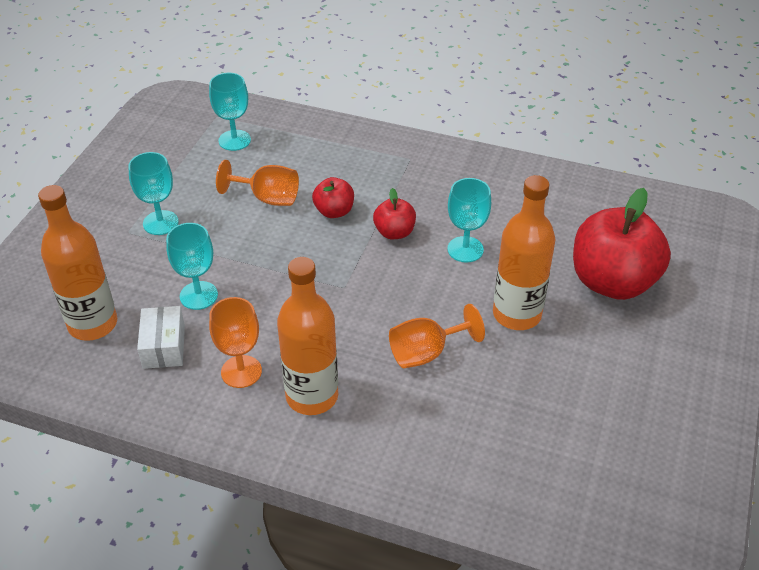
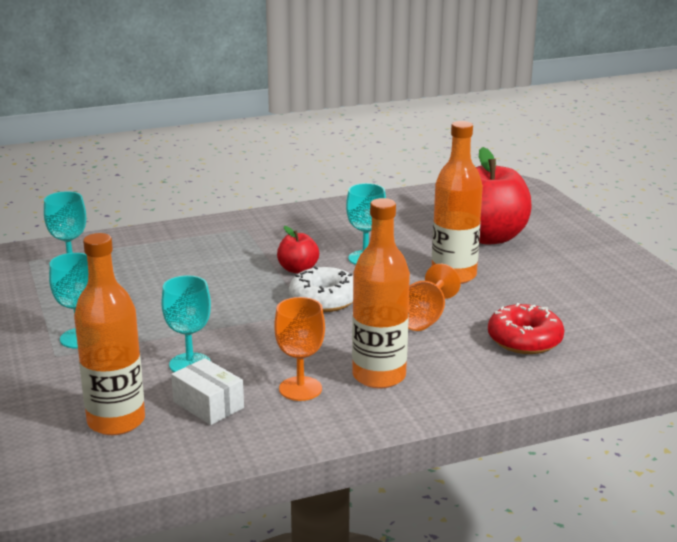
camera: 40 degrees left, 20 degrees down
(267, 198) = (159, 289): orange goblet -> none
(334, 211) = (230, 276): red apple -> none
(373, 281) = (324, 300): none -> white donut
(480, 432) = (524, 340): none -> red donut

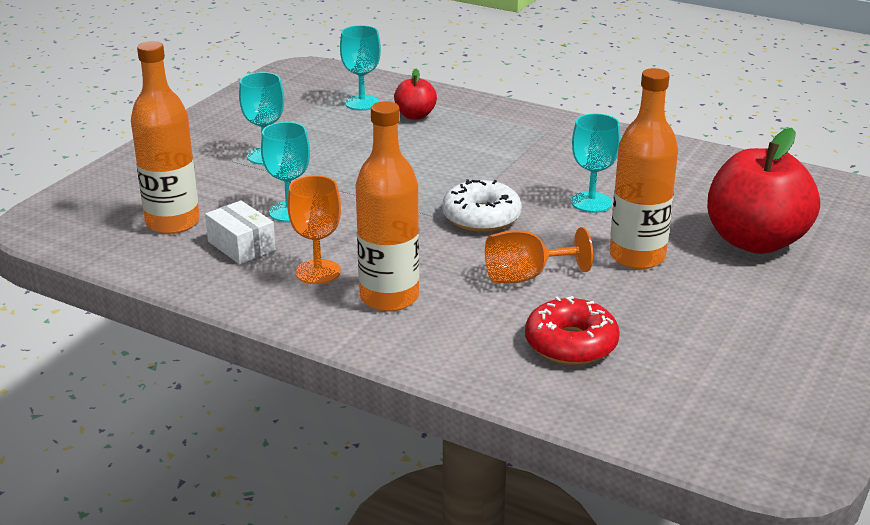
camera: 50 degrees right, 5 degrees up
(208, 405) = (241, 246): white box -> white box turned 45 degrees counterclockwise
(298, 269) = (515, 183): red apple -> red apple (415, 116)

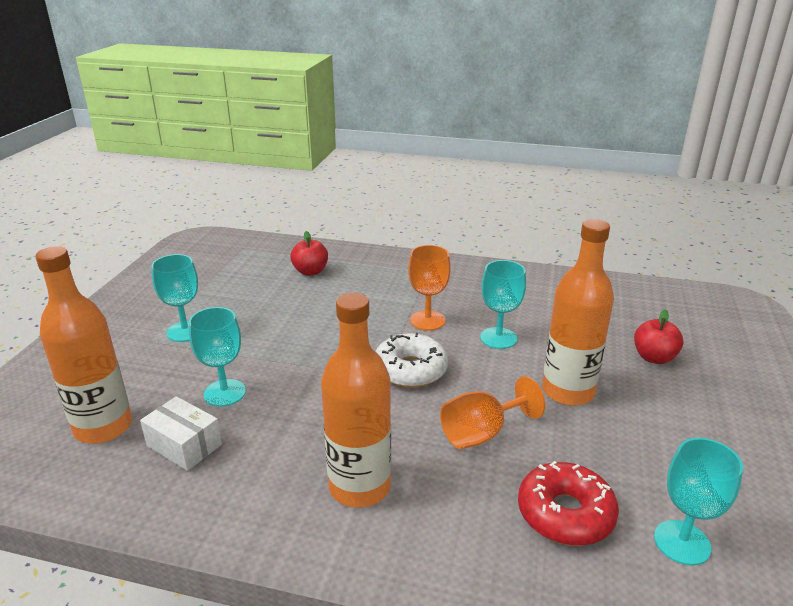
camera: 15 degrees left, 0 degrees up
(318, 272) = (274, 465): orange goblet -> orange goblet (427, 320)
(362, 103) = (259, 265): turquoise goblet -> turquoise goblet (682, 542)
(755, 241) = (654, 358): red apple -> red apple, size x0.48

